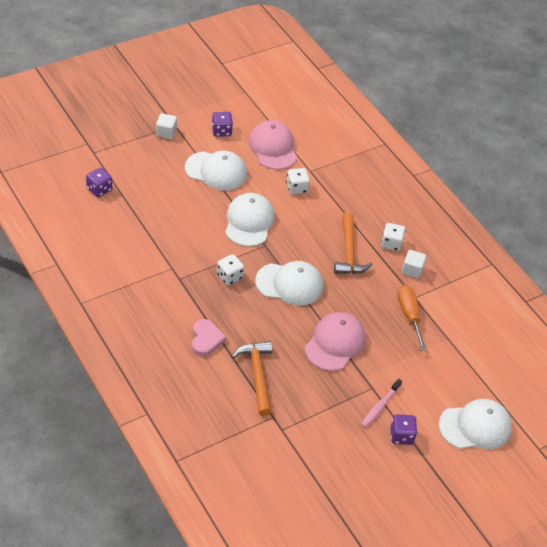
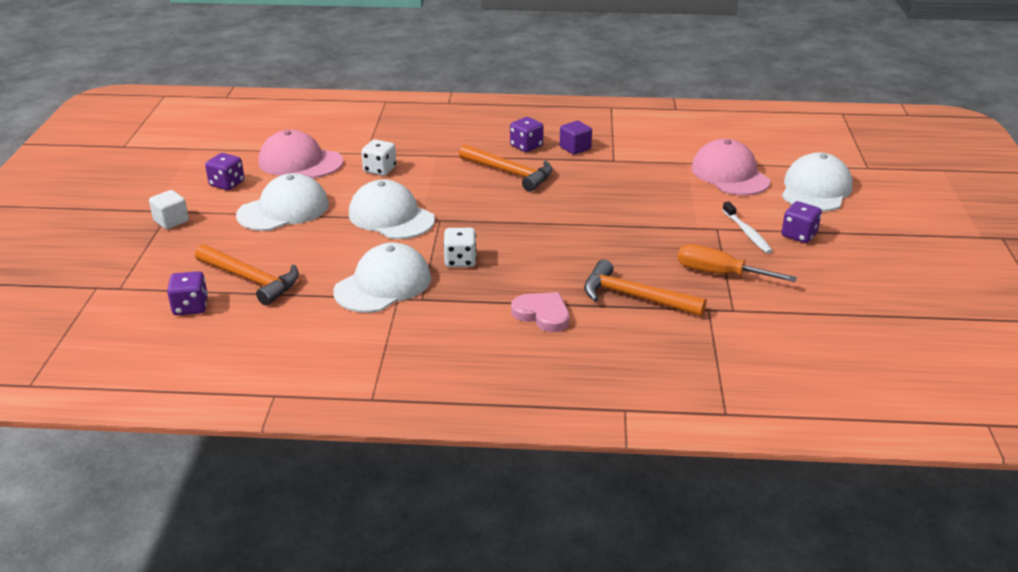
camera: 50 degrees left, 15 degrees down
(140, 198) = (251, 280): none -> orange hammer
(289, 284) = (516, 225): white cap -> white cap (383, 284)
(335, 343) = (632, 228): pink cap -> pink cap (730, 174)
(380, 406) = (747, 233): pink toothbrush -> white toothbrush
(391, 244) = (526, 146): white dice -> purple dice
(409, 315) = (635, 171): orange screwdriver -> orange screwdriver (719, 273)
(412, 270) = (575, 148): white cube -> purple cube

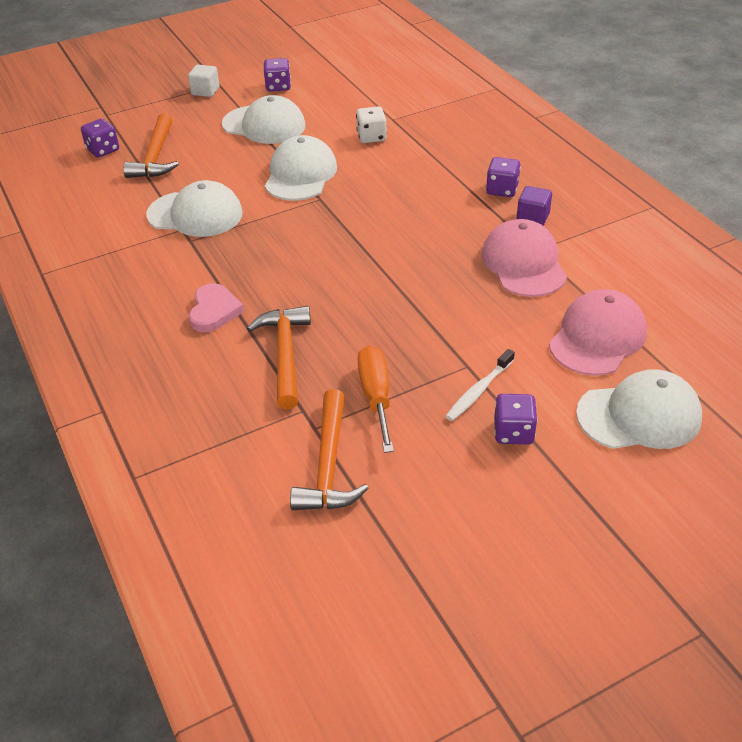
camera: 60 degrees right, 10 degrees up
(300, 162) = (344, 99): pink cap -> pink cap (523, 263)
(460, 261) = (263, 235): white dice -> none
(510, 173) = (439, 201): orange hammer -> orange hammer (328, 465)

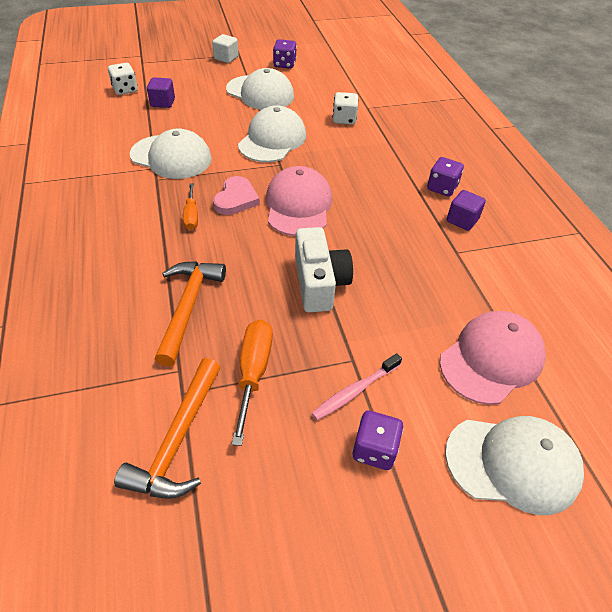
camera: 10 degrees right, 5 degrees up
(103, 150) = (125, 89): purple dice -> white dice
(155, 156) = (163, 102): orange hammer -> purple cube
(214, 311) = (146, 249): pink heart -> pink heart (236, 199)
(247, 269) = (191, 216): none -> orange screwdriver
(408, 306) = (319, 283): none -> white camera
(479, 391) = (355, 391): white toothbrush -> pink toothbrush
(523, 263) = (440, 263): pink cap -> pink cap (298, 205)

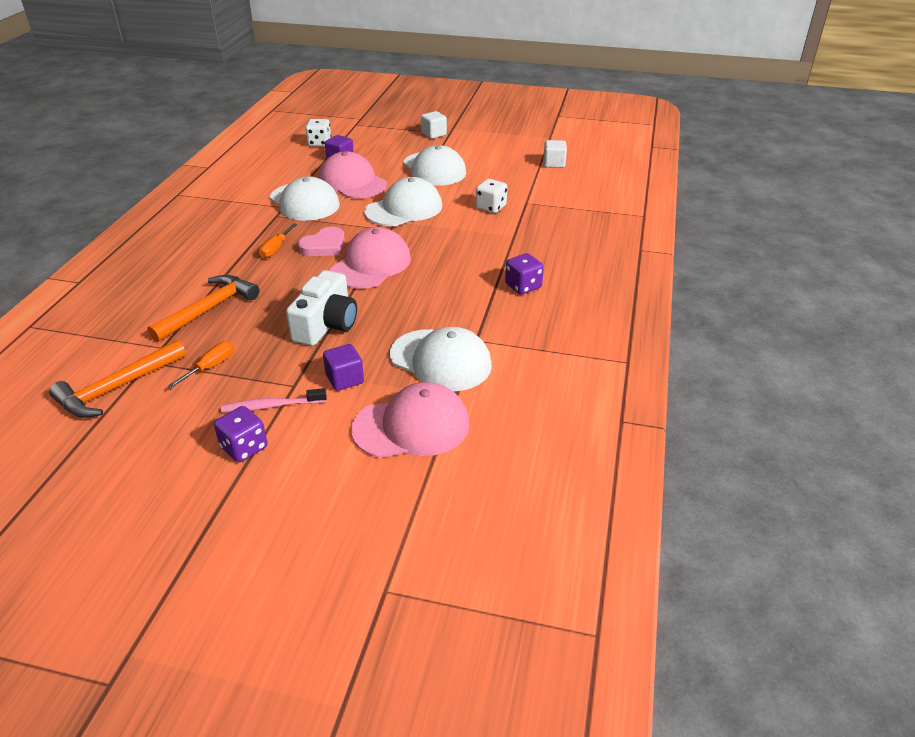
camera: 30 degrees right, 10 degrees down
(198, 124) = (352, 182): none -> pink cap
(253, 372) = (210, 367): orange screwdriver -> orange screwdriver, size x0.64
(284, 64) = (484, 150): purple dice -> none
(354, 65) = (554, 164): none -> white cube
(462, 220) = (512, 317): purple cube -> purple cube (345, 379)
(512, 463) = (342, 501): white cap -> white cap (441, 360)

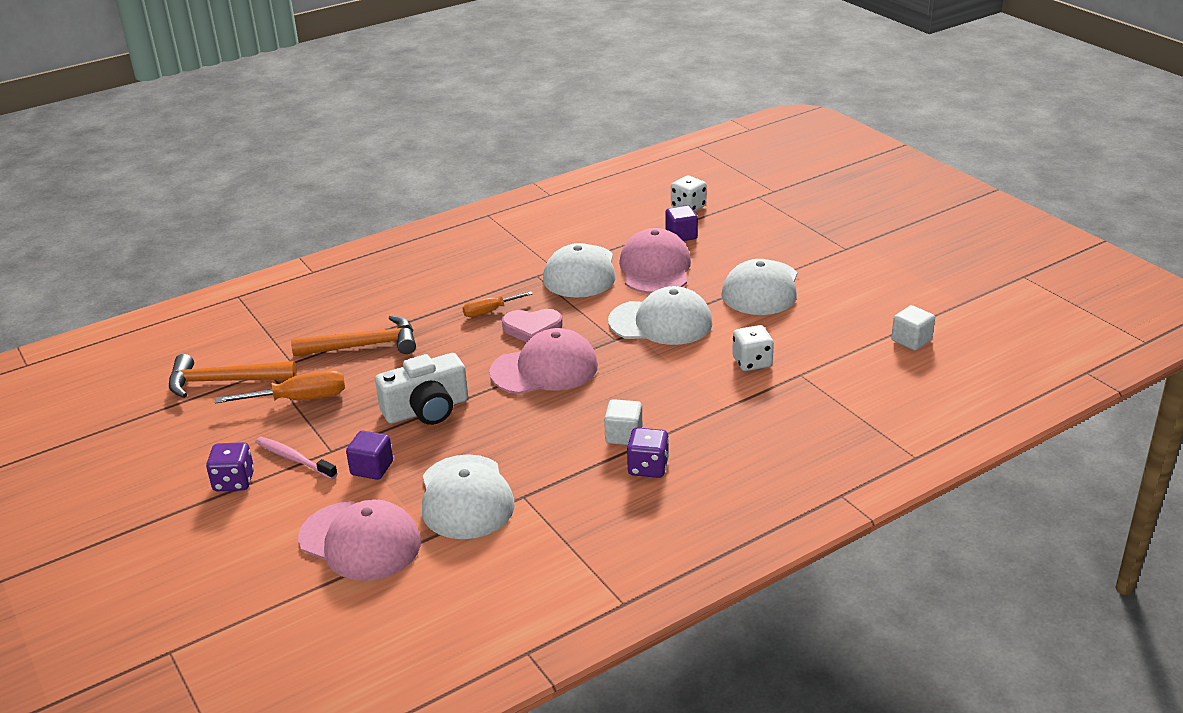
camera: 45 degrees right, 5 degrees down
(210, 367) = (299, 399): orange screwdriver -> orange screwdriver, size x1.57
(434, 134) = (826, 243): white cube -> white cube (623, 435)

